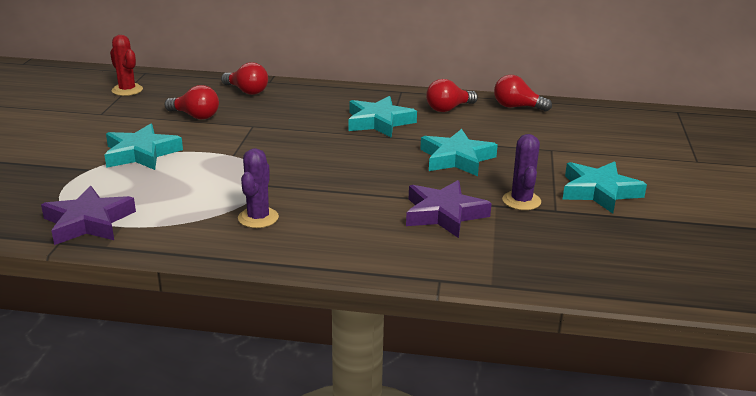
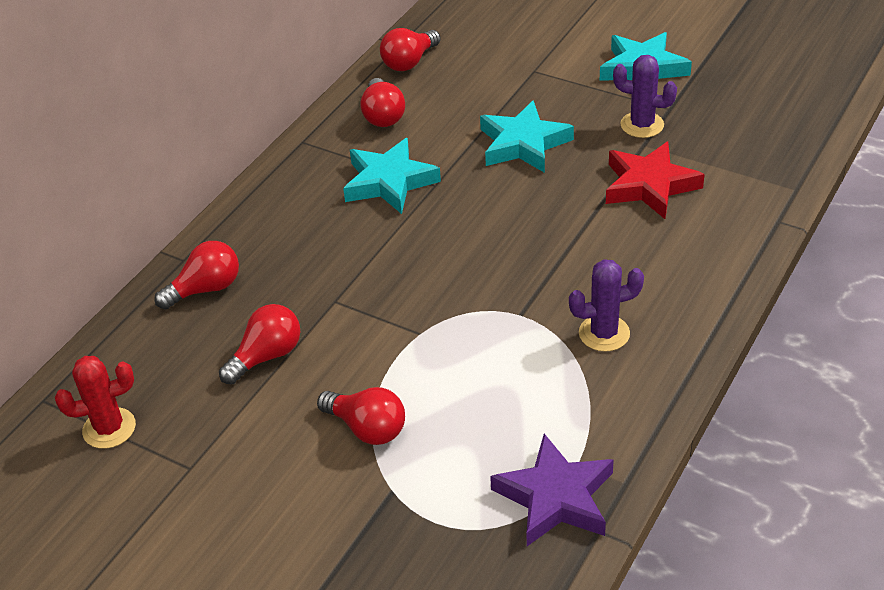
camera: 65 degrees left, 15 degrees up
(141, 153) = (367, 428): turquoise star -> red light bulb
(258, 218) = (604, 333): purple cactus -> purple cactus turned 45 degrees counterclockwise
(444, 214) = (649, 185): purple star -> red star

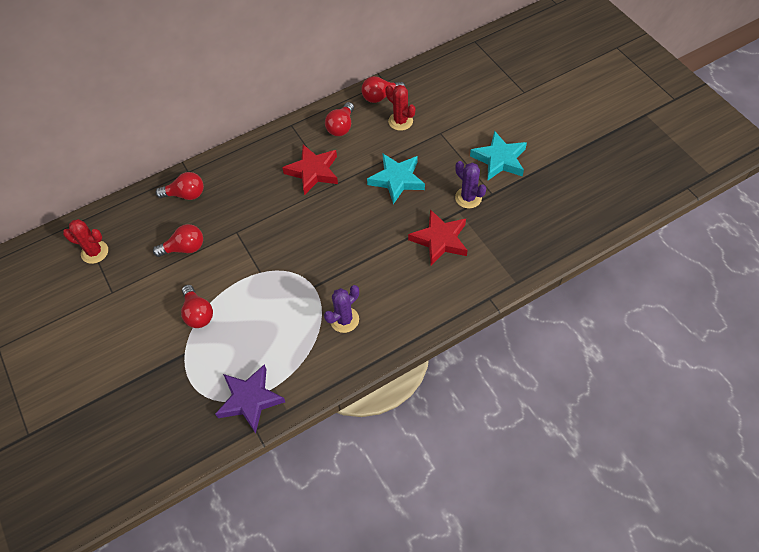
camera: 30 degrees right, 15 degrees up
(389, 182) = (313, 172): turquoise star -> red star
(465, 78) = (400, 121): none -> red cactus
(604, 333) = (344, 320): purple cactus -> purple cactus turned 60 degrees counterclockwise

